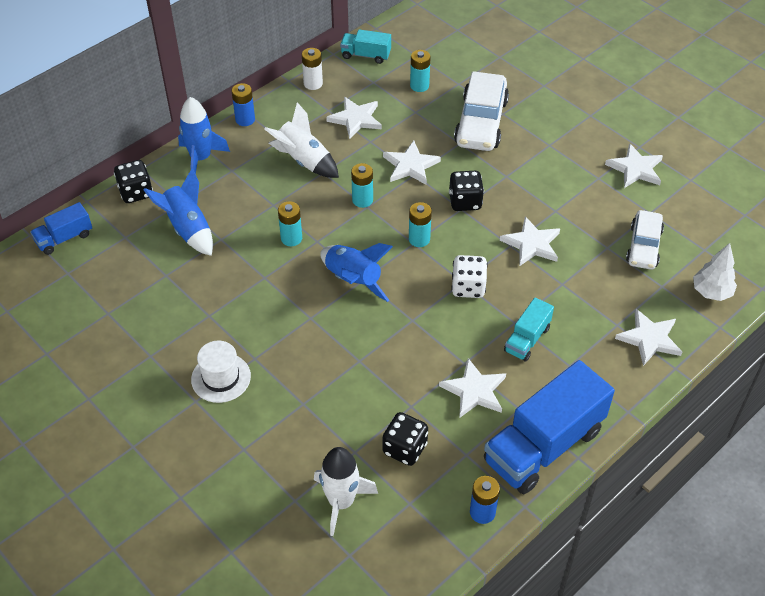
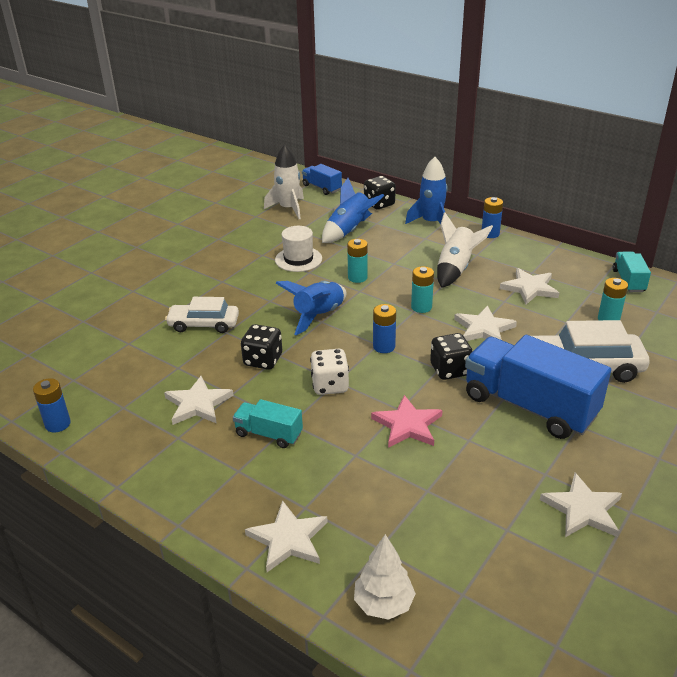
camera: 80 degrees right, 15 degrees down
(221, 378) = (200, 270): white hat -> white hat (298, 259)
(313, 84) = (562, 258): white battery -> none
(341, 502) = (79, 343): white rocket -> white rocket (288, 209)
(405, 448) = (130, 369): black dice -> black dice (263, 360)
(419, 239) = (384, 346): turquoise battery -> blue battery
(532, 244) = (407, 425): white star -> pink star
(543, 446) = (131, 459): blue truck -> blue truck (529, 406)
(643, 246) = (442, 525): white car -> white car (204, 324)

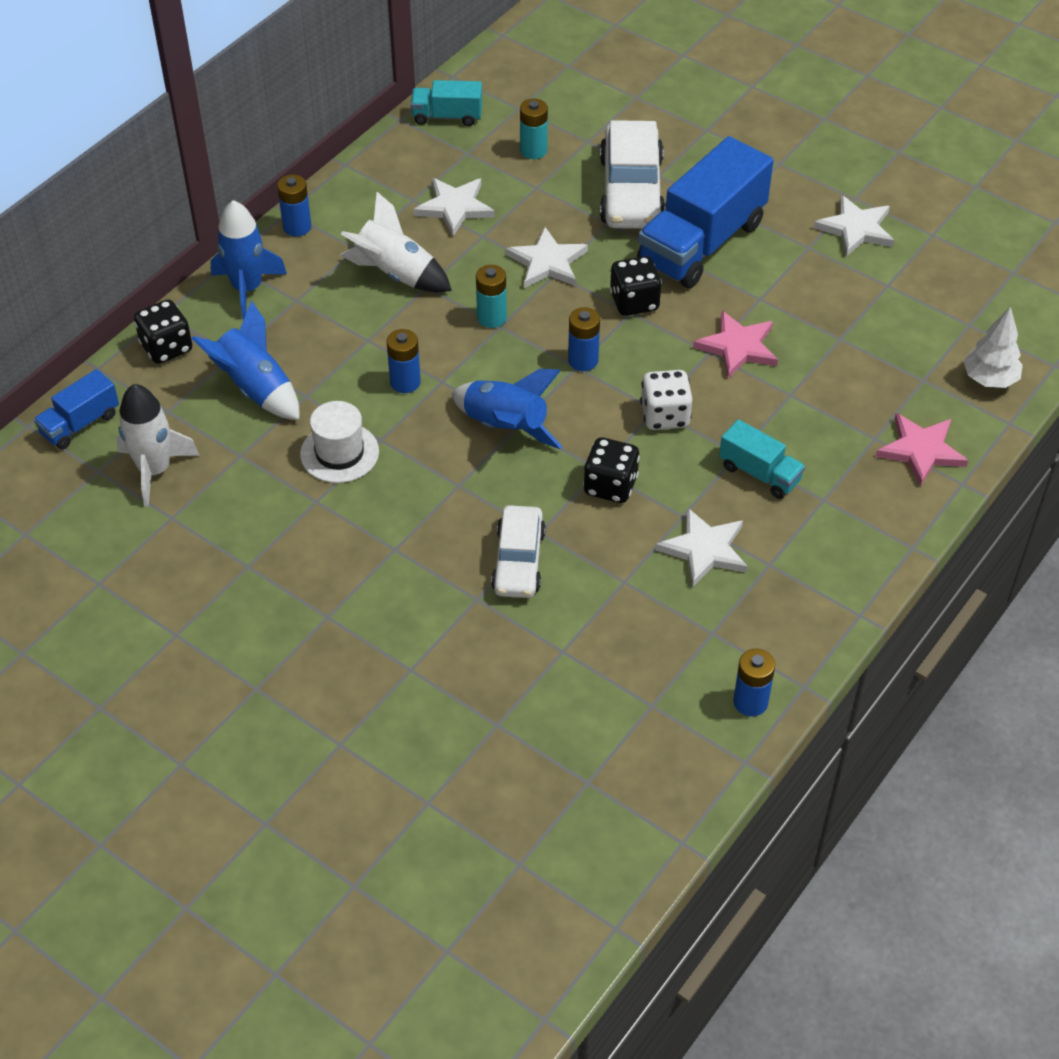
camera: 90 degrees left, 15 degrees up
(269, 434) = (759, 473): turquoise truck -> turquoise truck turned 75 degrees counterclockwise
(288, 539) = (921, 450): white star -> pink star
(357, 277) = (405, 382): turquoise battery -> blue battery

